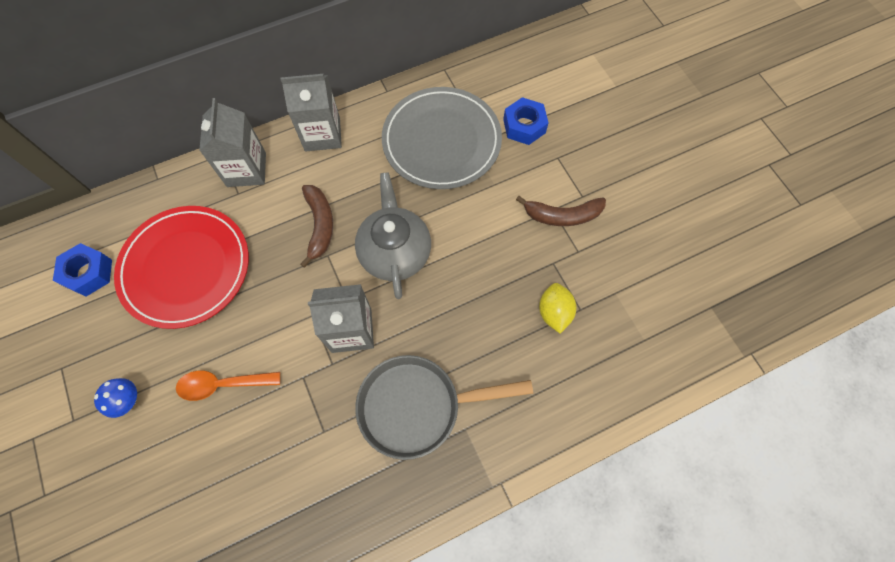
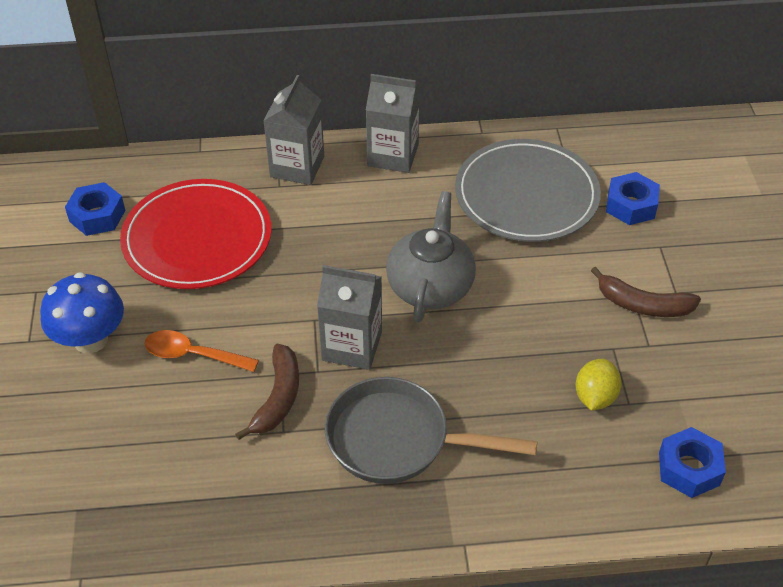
camera: 20 degrees right, 20 degrees down
(128, 400) = (90, 340): blue mushroom -> blue mushroom, size x1.86
(320, 225) = (356, 239): brown banana -> brown banana (278, 398)
(642, 352) = (689, 468): none -> blue nut

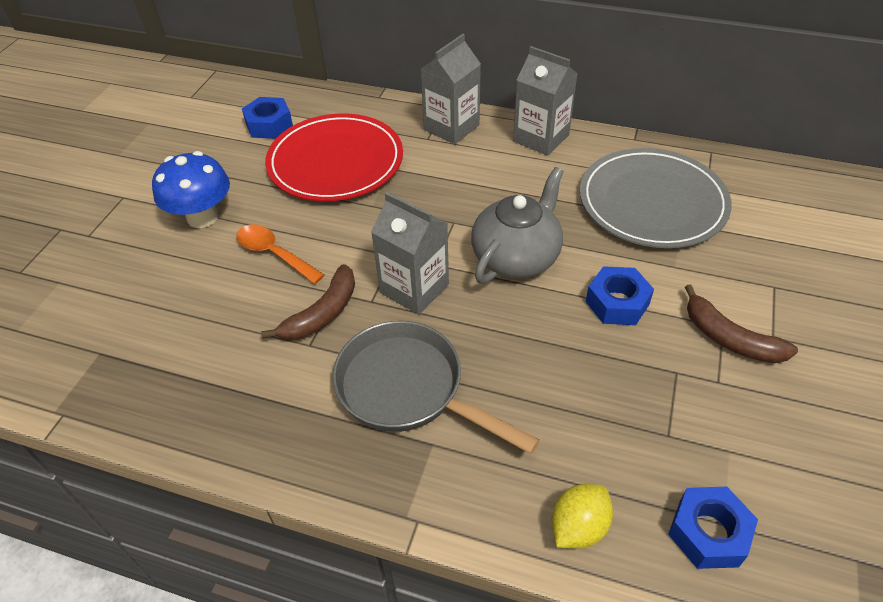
camera: 25 degrees right, 0 degrees up
(595, 397) = (633, 415): yellow lemon -> yellow lemon (578, 527)
(631, 205) = (758, 239): blue nut -> blue nut (617, 303)

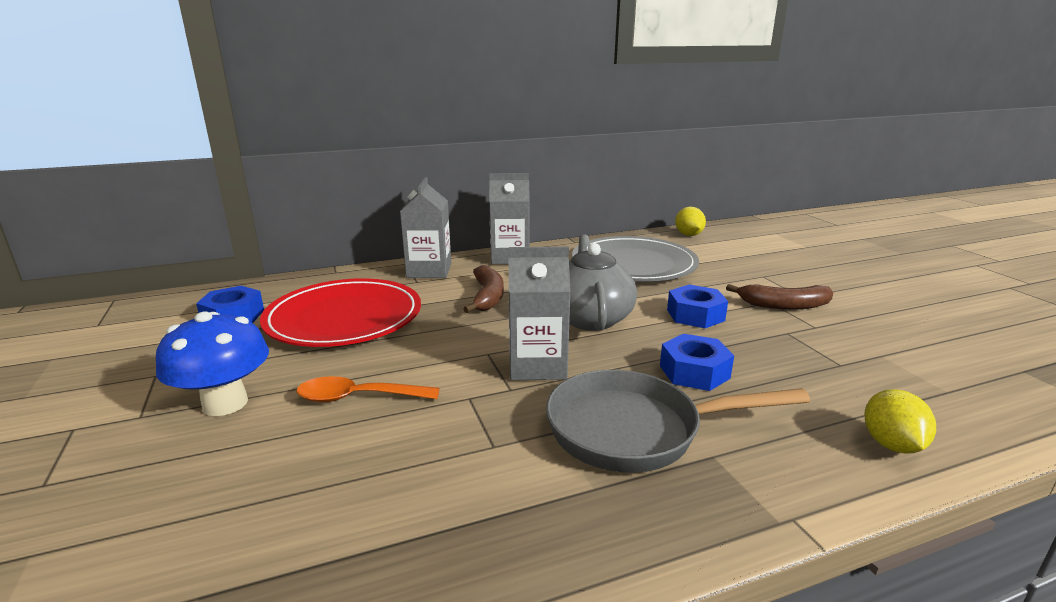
camera: 40 degrees left, 25 degrees down
(322, 313) = (474, 417): brown banana -> brown banana (487, 297)
(708, 533) = (951, 401): blue nut -> blue nut (694, 372)
(784, 180) = (688, 235): none -> yellow lemon

